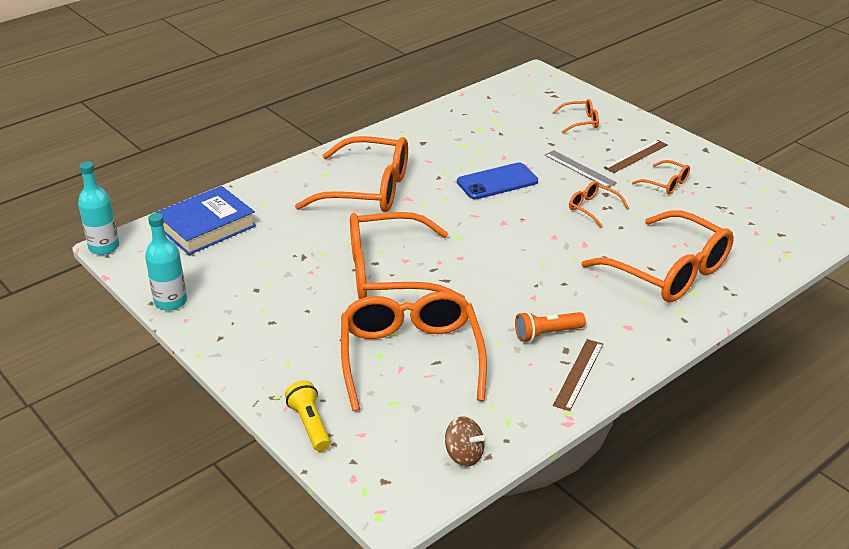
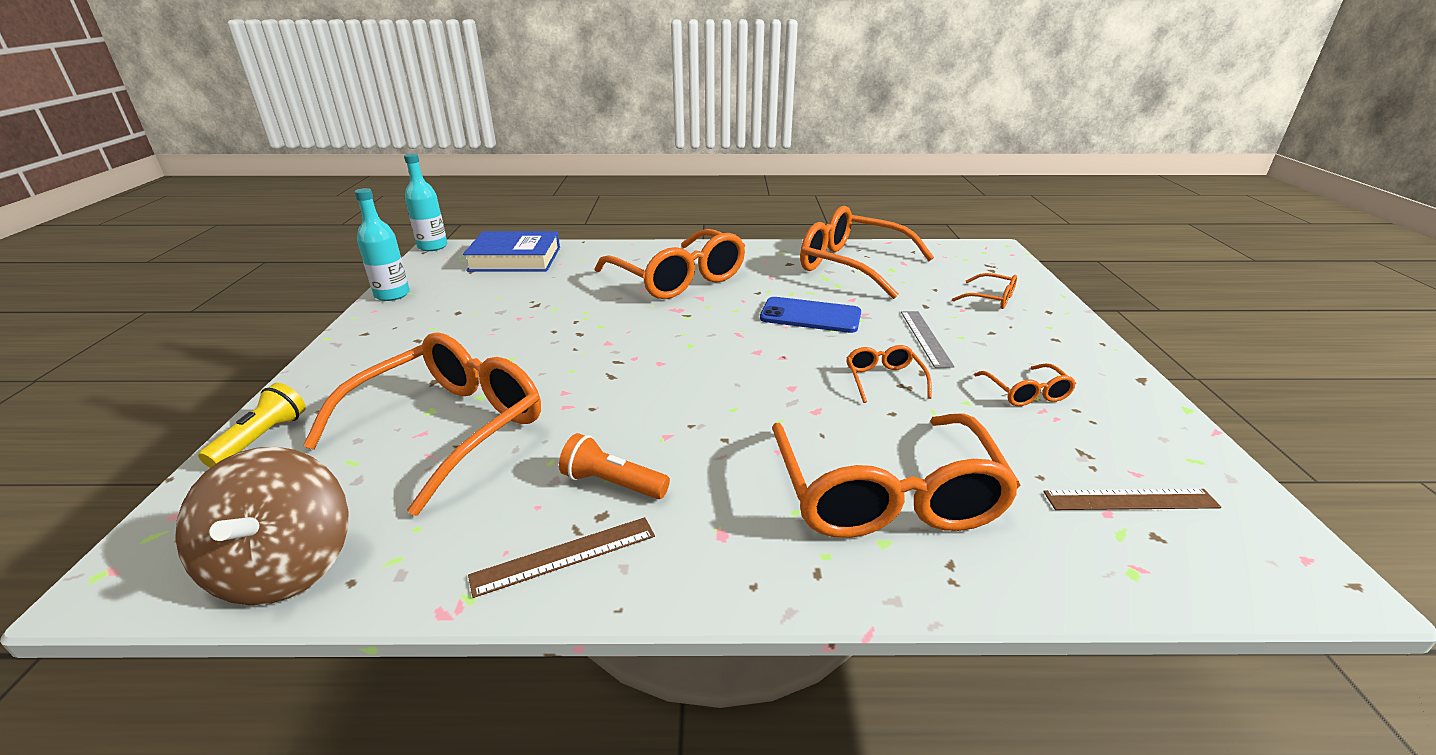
camera: 40 degrees right, 5 degrees down
(388, 273) = (573, 346): orange glasses -> orange glasses (851, 265)
(464, 455) = (286, 567): brown spinning top -> brown spinning top, size x1.90
(636, 156) = (1020, 351): brown ruler -> brown ruler (1130, 499)

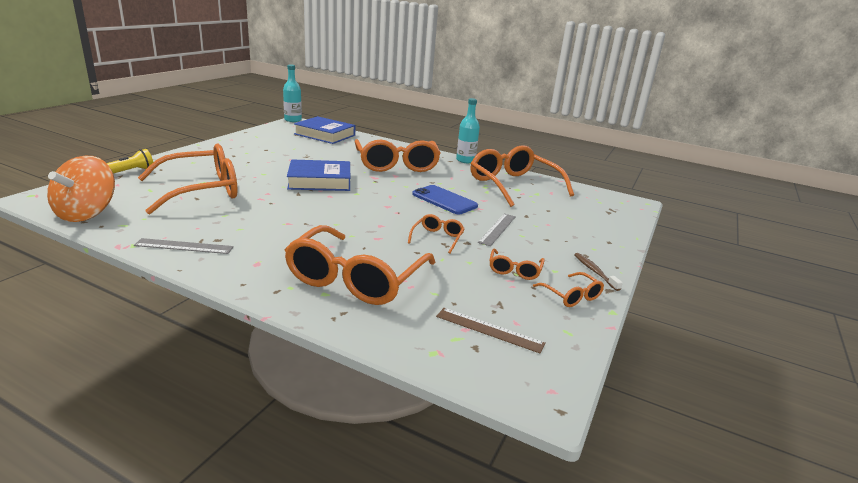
camera: 25 degrees right, 5 degrees down
(286, 567) = (87, 213): brown spinning top -> orange spinning top
(392, 295) = (247, 135): turquoise bottle -> turquoise bottle (465, 160)
(564, 556) = (184, 246): brown ruler -> grey ruler
(612, 483) = (238, 231): orange flashlight -> none
(613, 342) = (320, 181): none -> blue book
(991, 299) = (578, 225): orange glasses -> orange glasses (571, 296)
(1095, 359) = (594, 271): none -> brown toothbrush

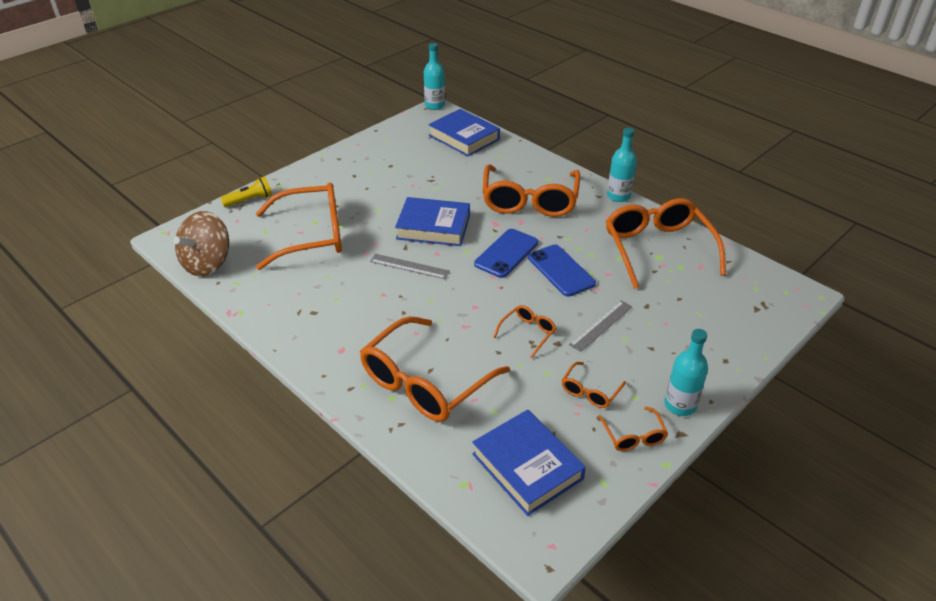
camera: 20 degrees right, 15 degrees up
(87, 213) = (207, 263): orange spinning top -> brown spinning top
(184, 246) = (283, 319): grey ruler -> grey ruler (409, 266)
(392, 193) = (506, 253): none -> blue phone
(489, 329) = (527, 466): brown ruler -> blue book
(594, 271) = (680, 405): brown toothbrush -> turquoise bottle

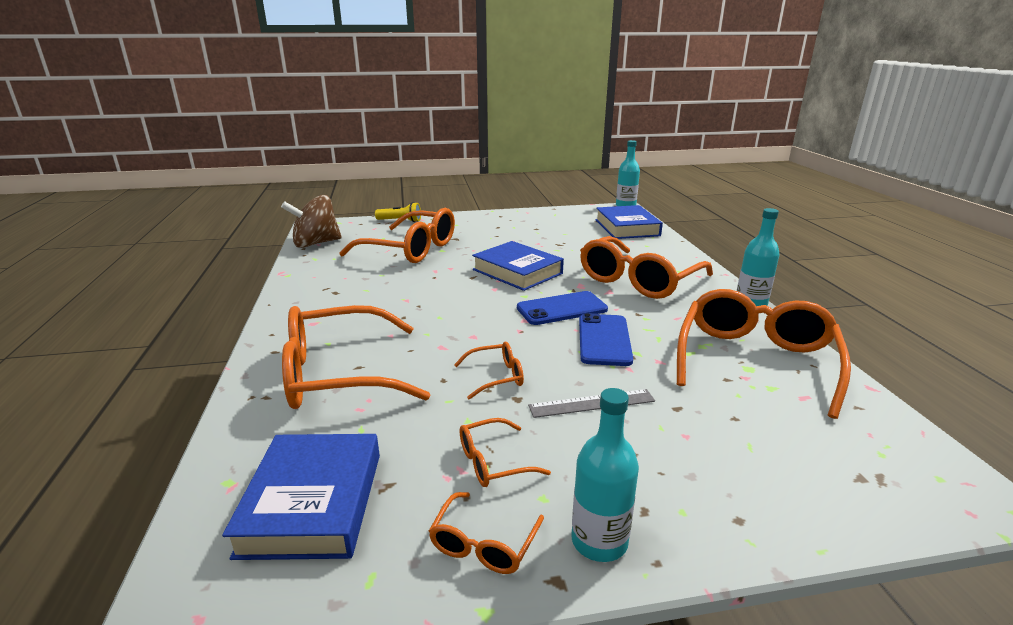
camera: 35 degrees right, 15 degrees down
(409, 266) = (456, 289): grey ruler -> none

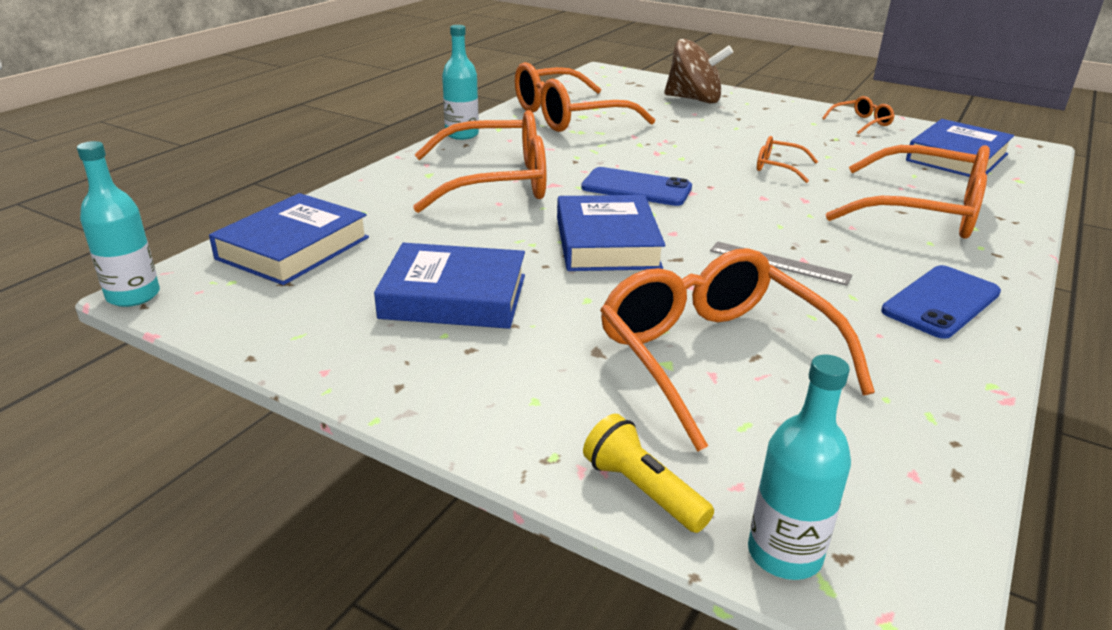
camera: 140 degrees left, 5 degrees up
(316, 243) = (921, 480): brown spinning top -> brown spinning top (694, 99)
(493, 462) = (829, 138): orange glasses -> none
(534, 235) = (454, 296): none -> blue book
(592, 403) = (727, 137): grey ruler -> grey ruler (779, 263)
(599, 541) = (801, 109): turquoise bottle -> turquoise bottle (784, 554)
(604, 340) = (648, 157): blue phone -> blue phone (941, 302)

